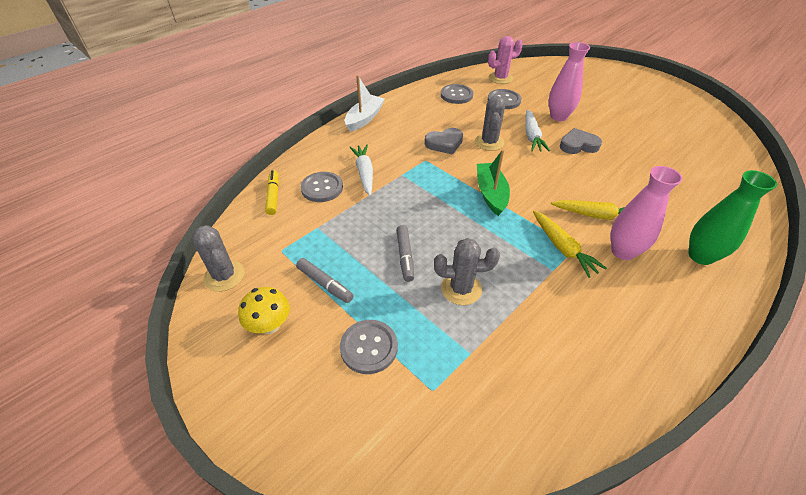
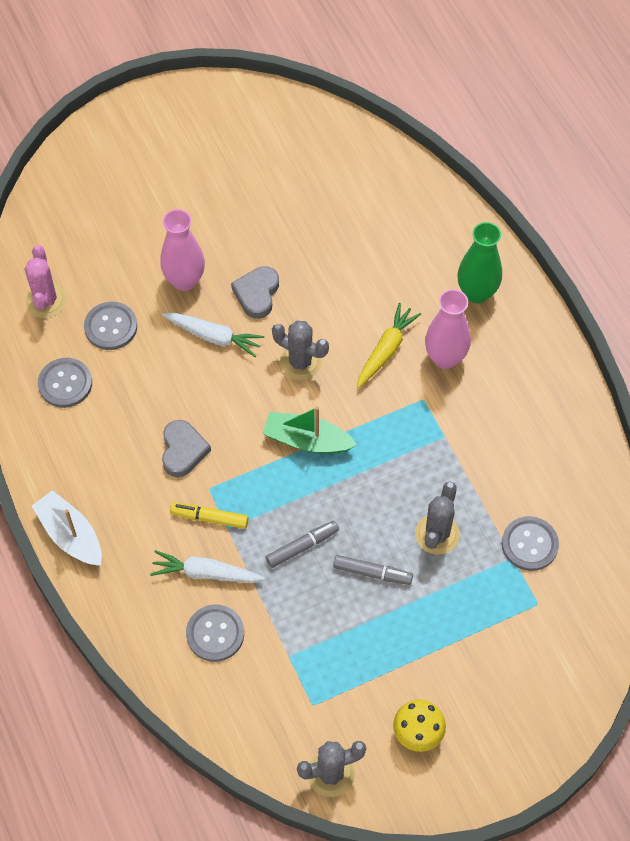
camera: 70 degrees left, 15 degrees up
(273, 196) = (206, 698): yellow marker -> yellow marker (209, 518)
(325, 284) = (382, 667): grey marker -> grey marker (302, 546)
(369, 347) = (476, 644): grey button -> grey button (529, 544)
(489, 142) = (205, 394): grey cactus -> grey cactus (300, 362)
(562, 248) = (419, 411): yellow carrot -> none

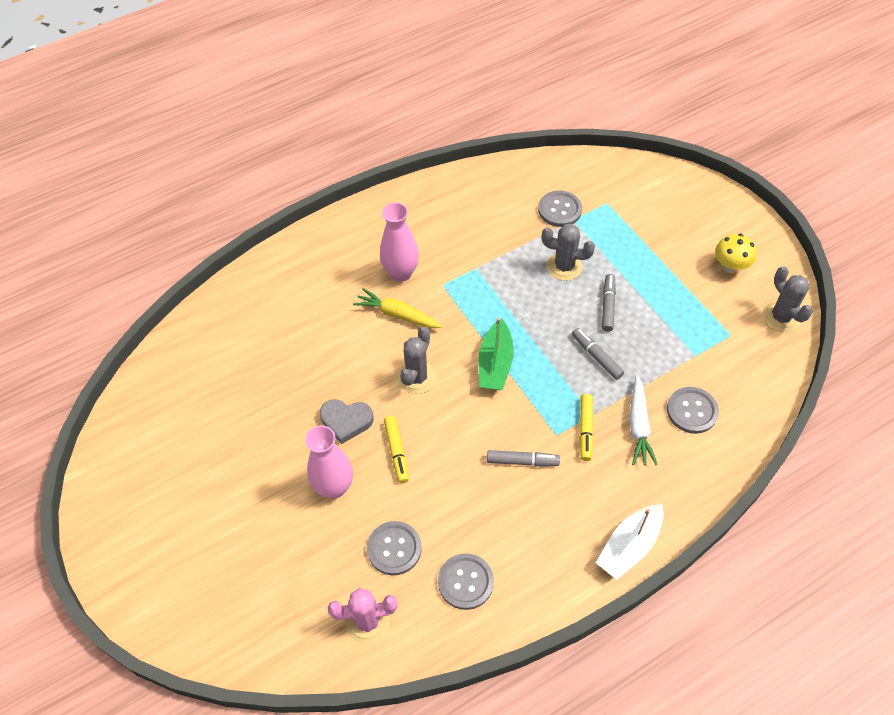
camera: 95 degrees left, 5 degrees down
(183, 451) = (522, 461): grey heart -> grey marker
(214, 337) = (397, 452): white carrot -> yellow marker
(476, 293) = (334, 256): green vase -> none

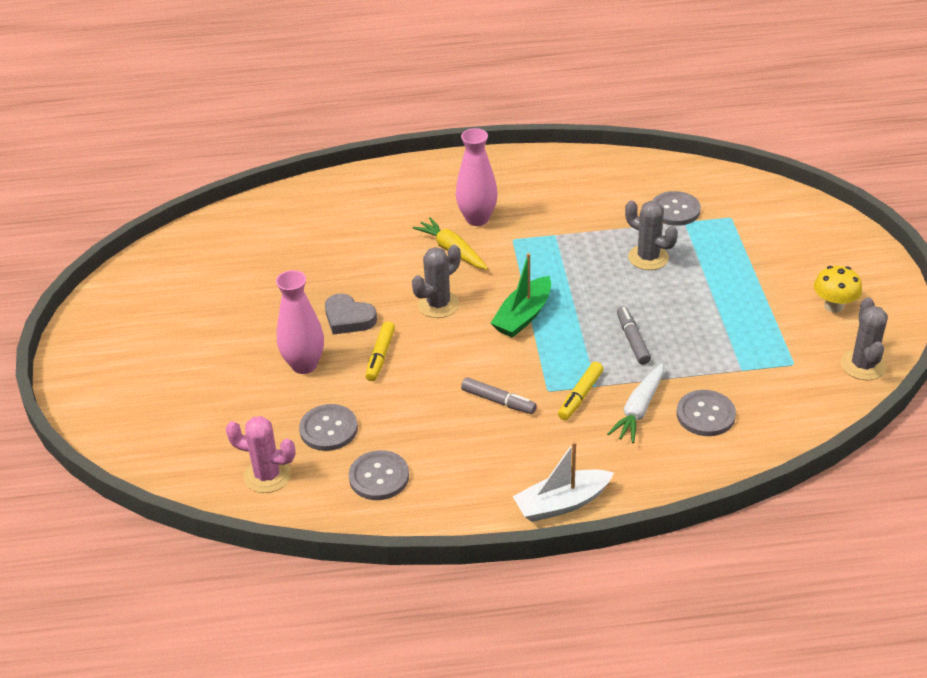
camera: 25 degrees right, 15 degrees down
(608, 306) = (673, 302): grey marker -> none

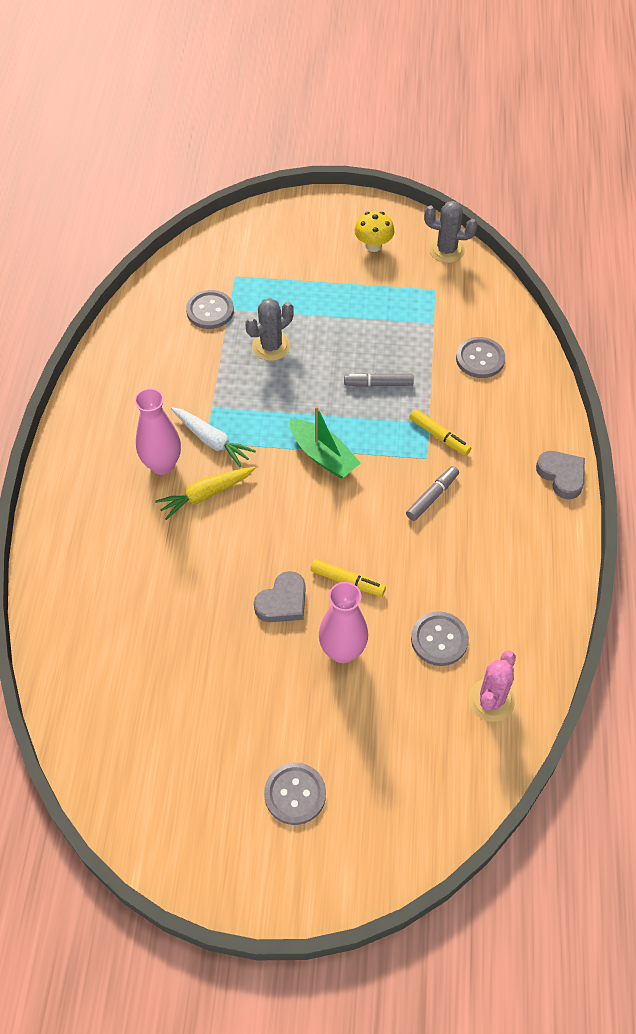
camera: 80 degrees left, 15 degrees up
(379, 477) = (509, 605): grey button -> grey button (295, 794)
(438, 304) = (285, 520): grey cactus -> none
(562, 503) = (562, 476): white boat -> grey heart
(639, 409) = (464, 400): white carrot -> white carrot (212, 441)

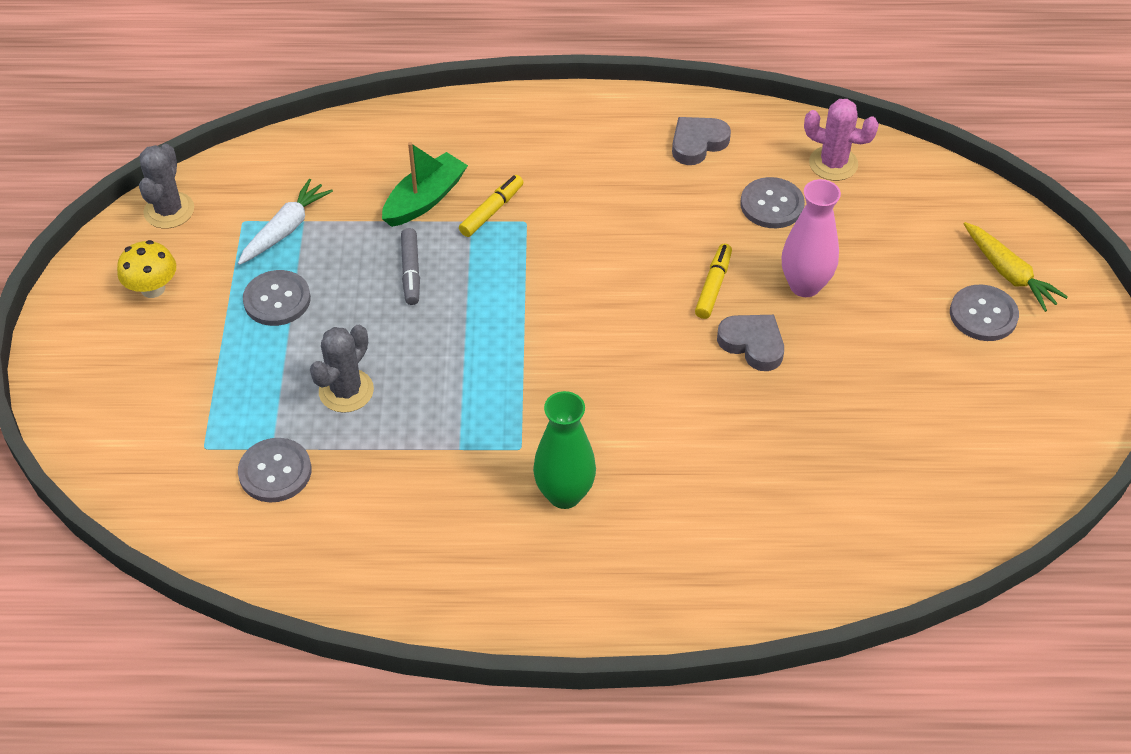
camera: 95 degrees left, 5 degrees down
(162, 464) = (564, 494): pink vase -> green vase
(205, 494) = (608, 438): yellow carrot -> yellow carrot (1008, 273)
(212, 441) = (518, 442): white carrot -> white carrot (285, 229)
(271, 346) = (346, 391): grey cactus -> grey cactus turned 75 degrees clockwise
(323, 456) = (532, 320): green boat -> green boat (425, 199)
(432, 496) = (583, 215): grey marker -> none
(480, 359) = (366, 175): grey button -> grey button (277, 300)
(562, 476) = (540, 107): grey heart -> grey heart (697, 143)

